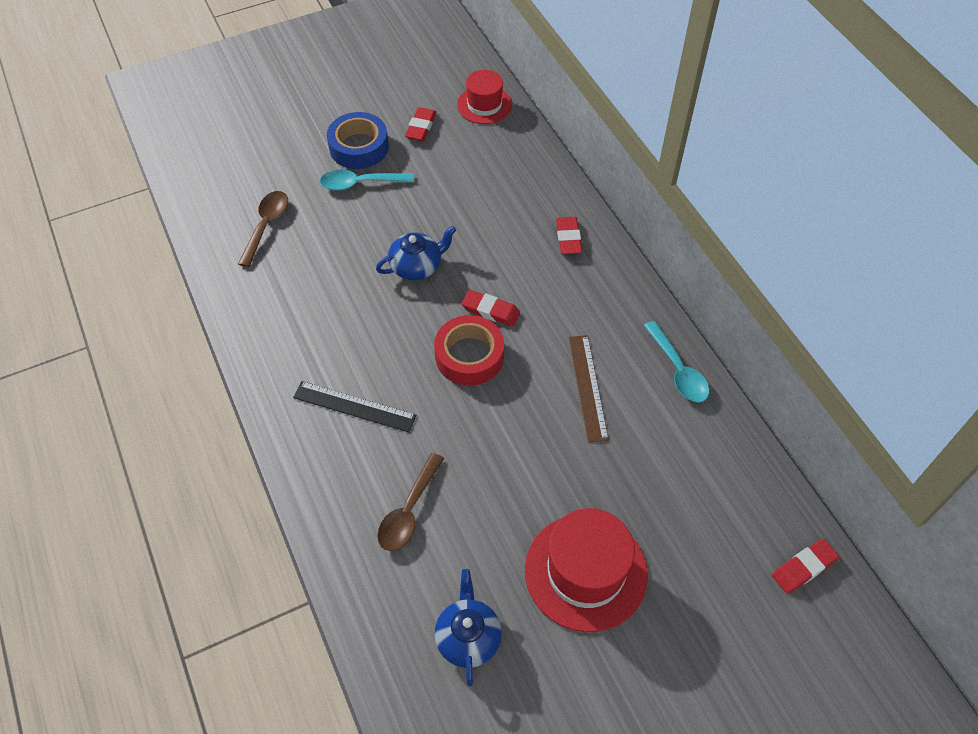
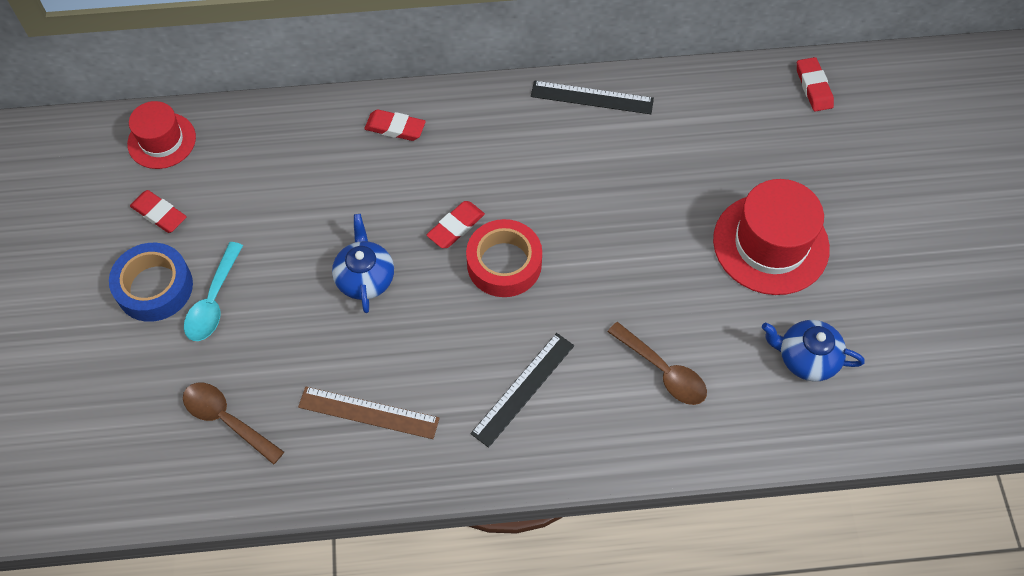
camera: 70 degrees left, 5 degrees up
(587, 387) = (581, 175): brown ruler -> brown ruler (368, 412)
(678, 370) = (592, 97): turquoise spoon -> black ruler

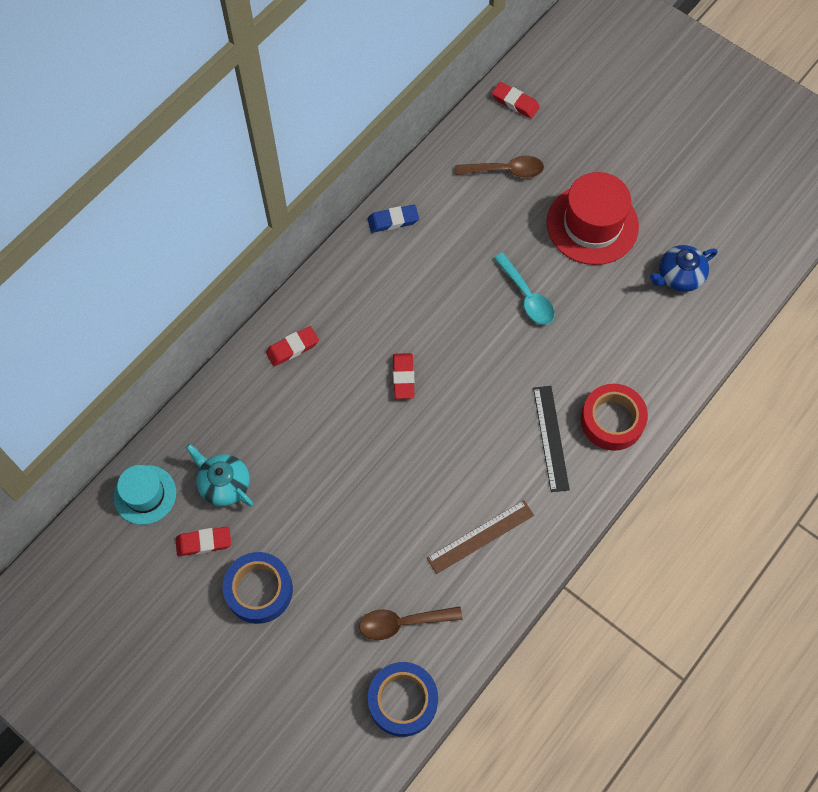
camera: 45 degrees left, 5 degrees up
(154, 482) = (403, 700): none -> blue tape
(161, 140) = (145, 494): red hat -> turquoise hat
(213, 301) = (308, 562): turquoise spoon -> turquoise spoon (527, 296)
(224, 184) = (224, 484): none -> turquoise teapot
(365, 277) = (385, 459): blue teapot -> none
(504, 264) = (457, 374): red tape -> red tape (612, 420)
(592, 97) = (393, 220): black ruler -> blue eraser
(663, 371) = (614, 355): brown spoon -> brown spoon (505, 170)

